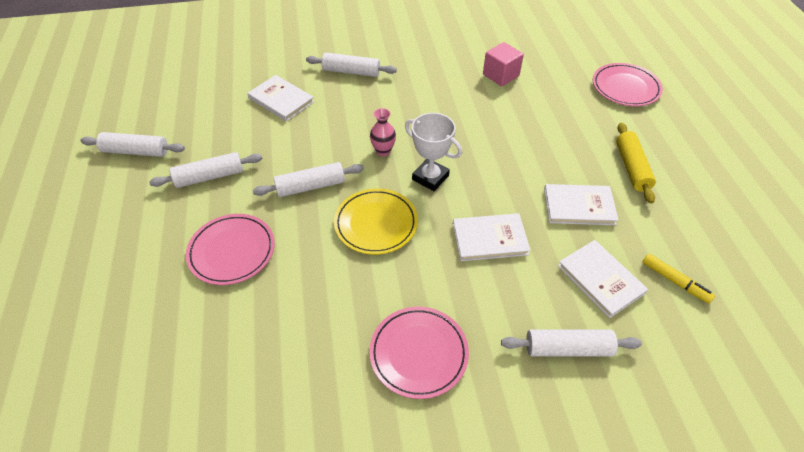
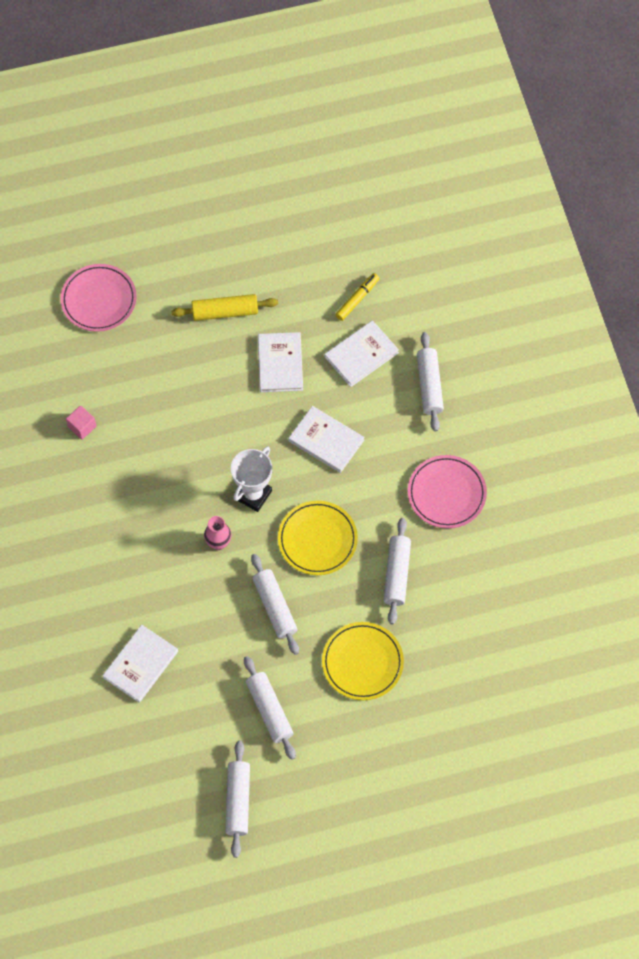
camera: 95 degrees left, 15 degrees up
(232, 251) = (362, 662): pink plate -> yellow plate
(351, 72) = (83, 593): white rolling pin -> white rolling pin (397, 574)
(490, 239) = (326, 440): white book -> white book turned 45 degrees counterclockwise
(501, 75) = (82, 427): pink cube -> pink cube, size x0.66

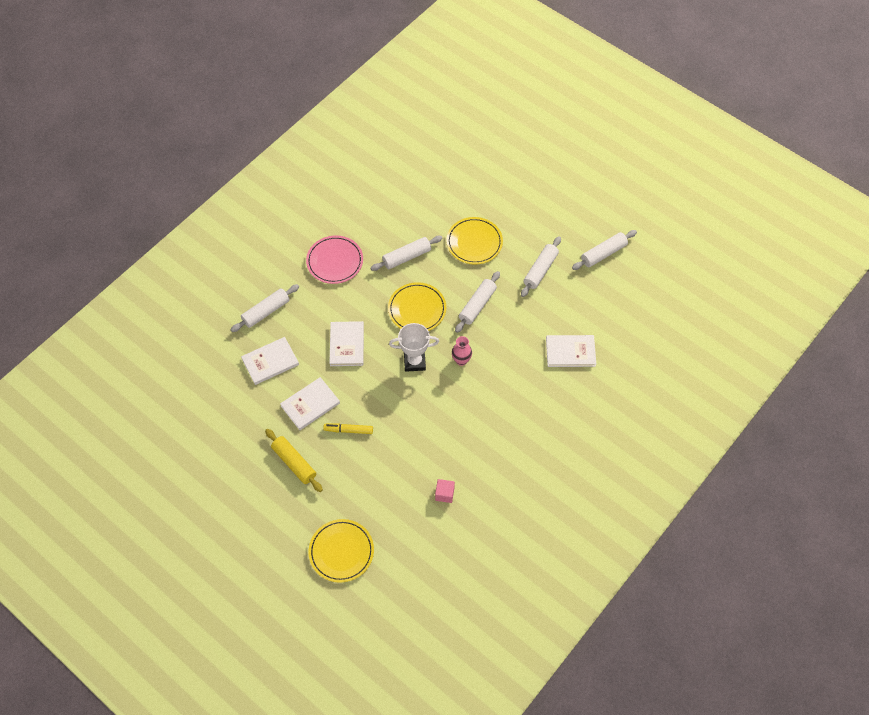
camera: 125 degrees left, 5 degrees down
(99, 300) = (341, 551): pink plate -> yellow plate
(357, 299) = (229, 389): yellow marker -> yellow marker (348, 430)
(361, 355) = (270, 362): white book -> white book turned 45 degrees counterclockwise

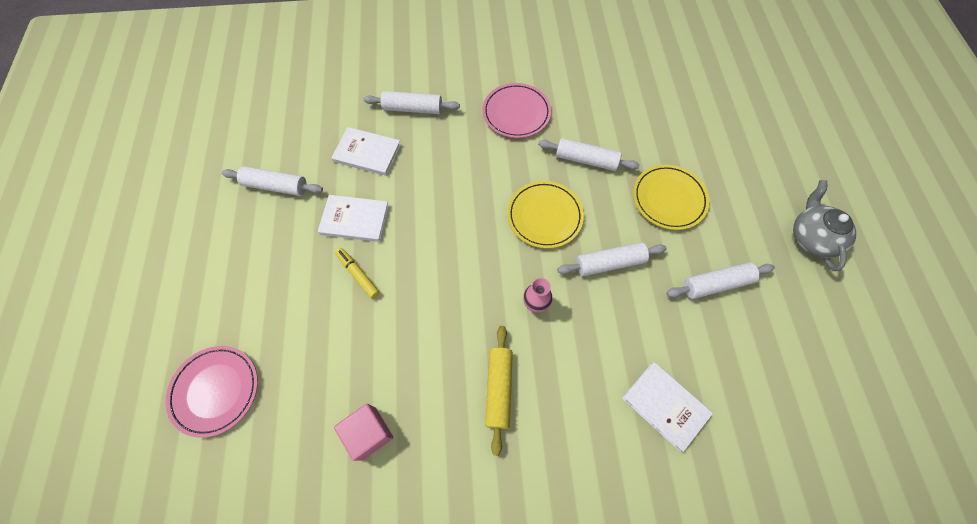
camera: 45 degrees right, 5 degrees up
(294, 463) = (281, 260): yellow rolling pin -> yellow rolling pin (499, 389)
(341, 551) = (215, 391): yellow plate -> pink plate
(347, 345) = (445, 194): white book -> none
(414, 362) = (488, 264): white trophy -> none
(444, 494) = (369, 433): pink cube -> pink cube, size x1.51
(565, 204) = (811, 237): none -> grey teapot
(603, 253) = (811, 327): white rolling pin -> white rolling pin (276, 186)

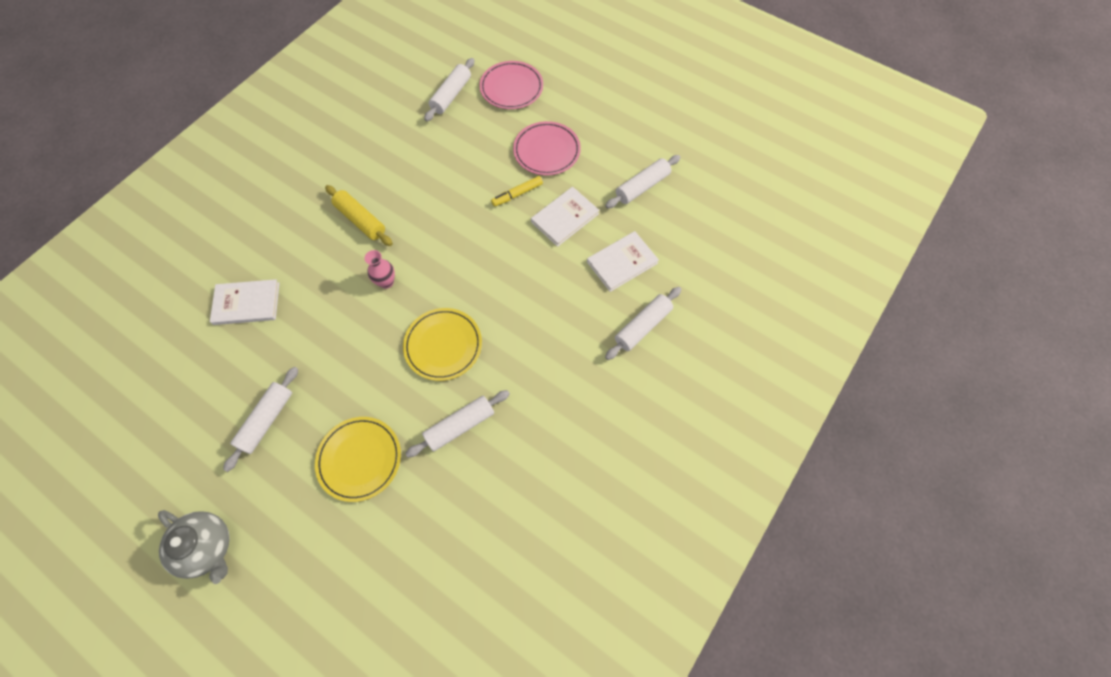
camera: 130 degrees right, 0 degrees up
(358, 275) = (517, 194): yellow marker -> yellow marker turned 150 degrees clockwise
(369, 433) = (410, 142): pink cube -> none
(516, 113) = (563, 409): pink plate -> pink plate (546, 151)
(609, 263) = (361, 358): white rolling pin -> white rolling pin (451, 95)

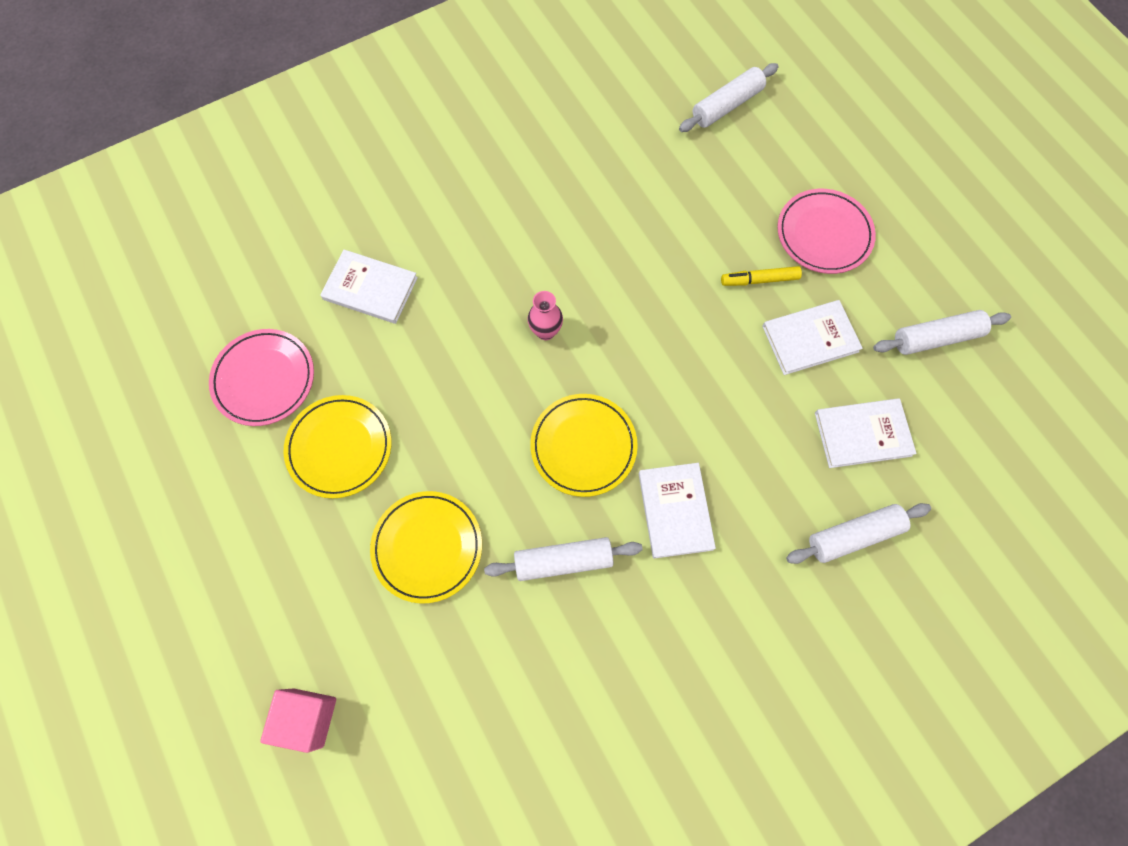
camera: 25 degrees right, 5 degrees up
(207, 547) = (219, 572): grey teapot -> none
(267, 420) = (340, 447): white rolling pin -> yellow plate
(317, 617) = (307, 717): none -> pink cube
(361, 220) = (545, 235): yellow rolling pin -> none
(511, 88) = (812, 125): pink plate -> pink plate (264, 379)
(522, 360) = (675, 511): none -> white book

